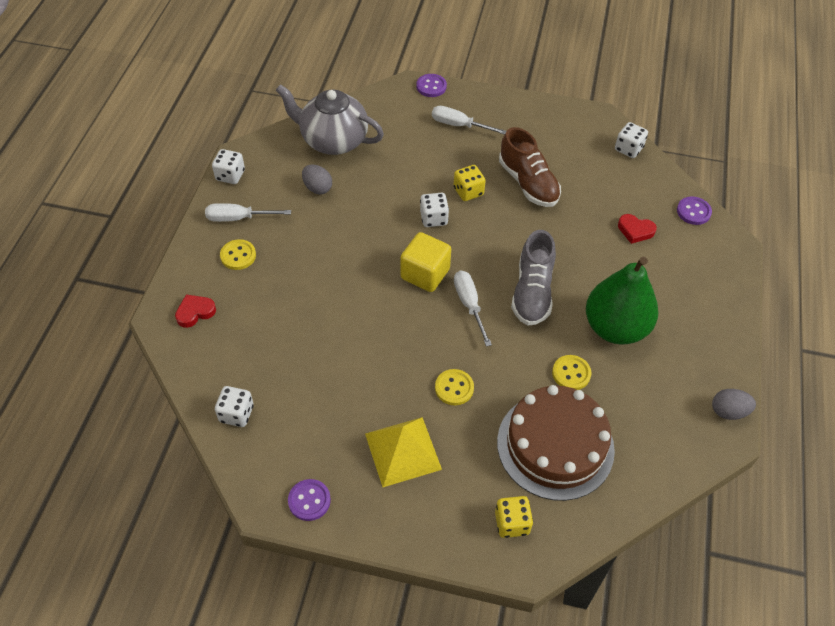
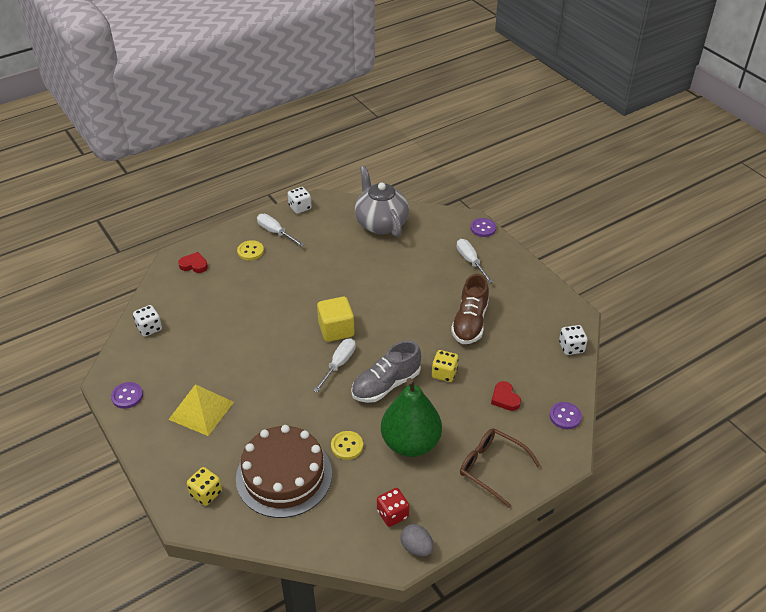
camera: 45 degrees right, 10 degrees down
(317, 188) = (338, 243): grey egg -> none
(433, 218) = (382, 303): white dice -> none
(454, 388) = (270, 401): yellow button -> none
(468, 191) = (424, 302): yellow dice -> yellow dice (444, 373)
(678, 400) = (392, 514): none -> red dice
(697, 297) = (492, 468): none -> brown glasses

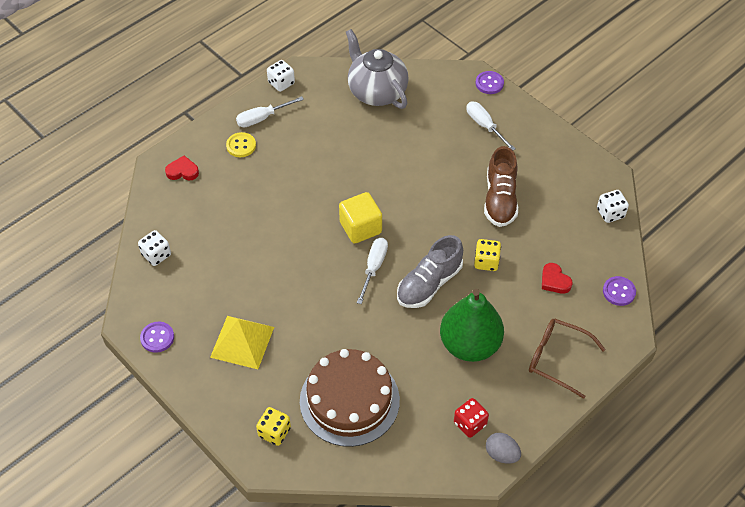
camera: 10 degrees left, 10 degrees up
(275, 232) = (262, 118): white screwdriver -> white screwdriver turned 60 degrees counterclockwise
(347, 446) = (405, 358): yellow button -> none

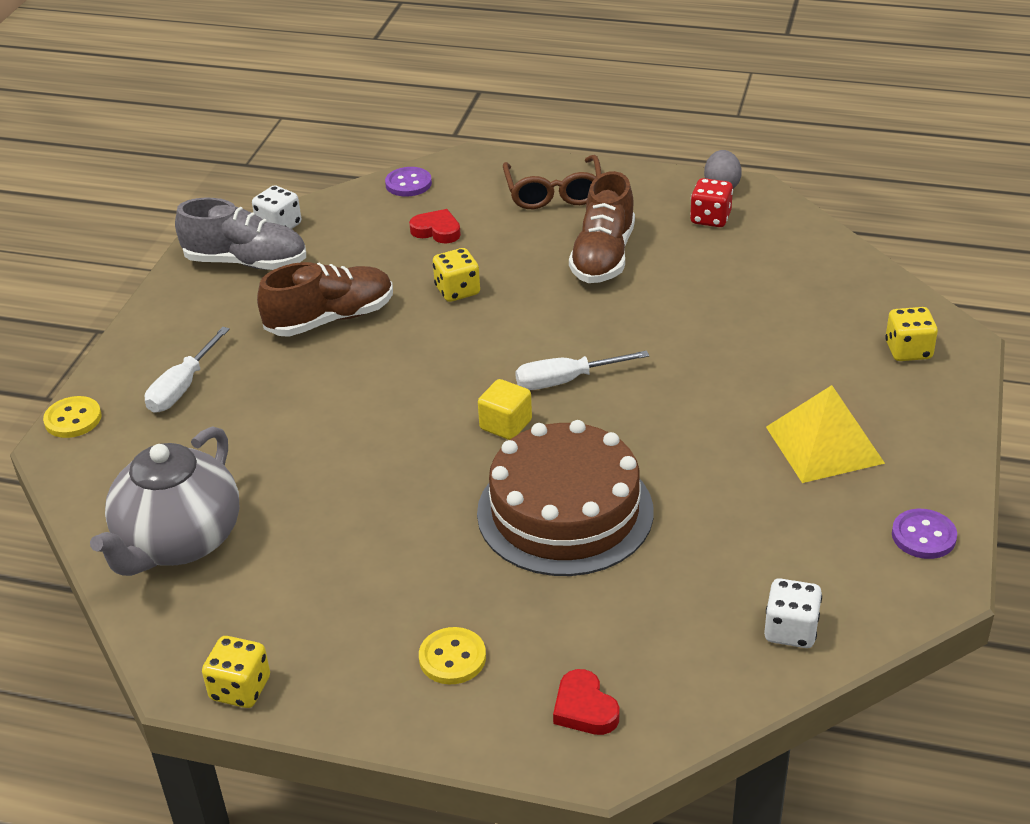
camera: 120 degrees left, 15 degrees down
(262, 118) = (358, 666): white screwdriver -> none
(281, 83) = (240, 689): white dice -> yellow dice
(349, 400) = (790, 313): brown cake -> brown cake (565, 512)
(360, 228) = (505, 425): yellow cube -> yellow cube, size x0.66
(429, 284) = (543, 322): grey shoe -> grey shoe (246, 262)
(469, 344) = (603, 257): green pear -> brown shoe
(489, 83) = (73, 419): purple button -> yellow button
(554, 281) = (437, 231): red heart -> red heart turned 90 degrees counterclockwise

